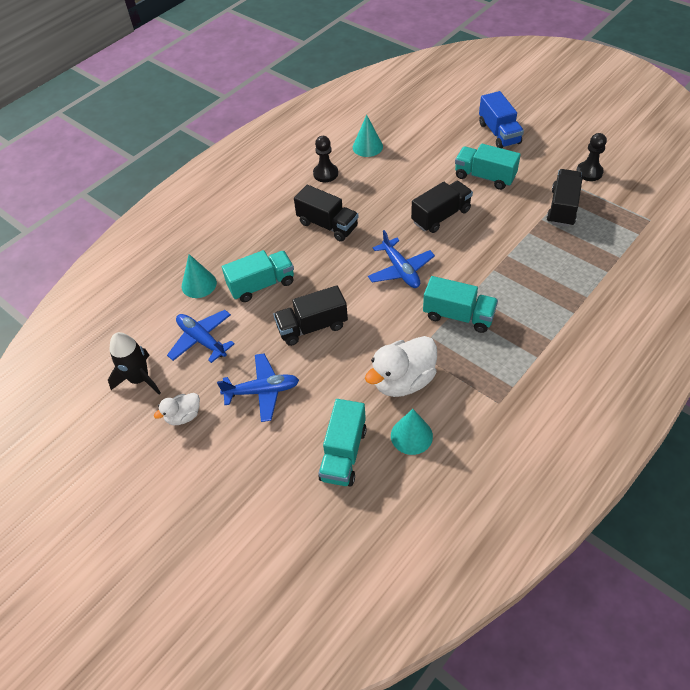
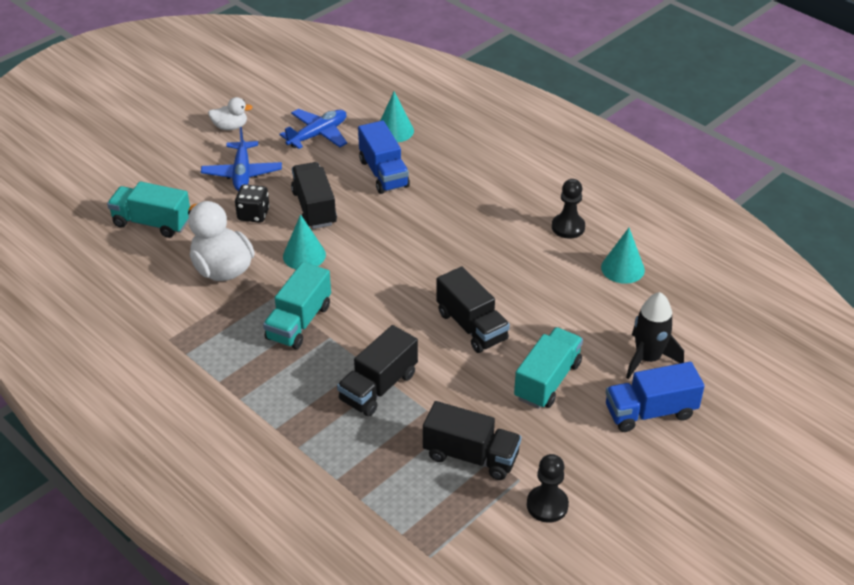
camera: 90 degrees right, 10 degrees down
(139, 379) = (281, 100): black rocket -> black rocket (647, 358)
(183, 416) = (230, 127): white duck -> white duck turned 120 degrees clockwise
(261, 285) = (383, 173): turquoise truck -> blue truck
(324, 371) = (253, 214): none -> black dice
(327, 225) = (471, 225): black truck -> black truck (378, 387)
(400, 270) = (383, 281): blue plane -> none
(411, 435) = (154, 269): turquoise cone -> turquoise cone (304, 255)

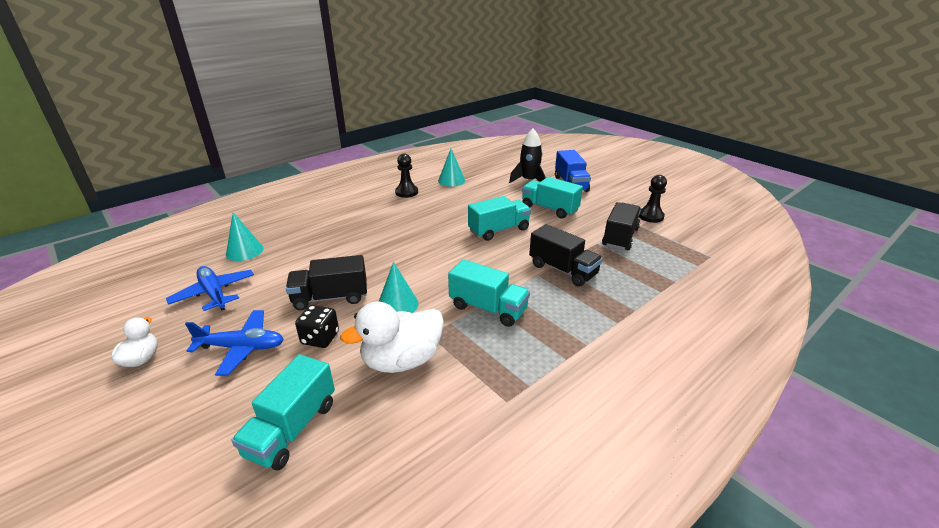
camera: 85 degrees left, 10 degrees down
(383, 173) = (302, 259): blue truck -> none
(471, 326) = (499, 230): black truck -> turquoise truck

